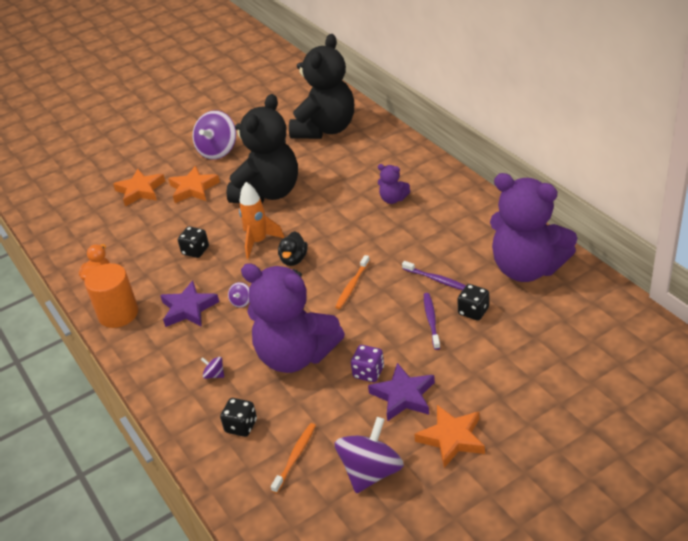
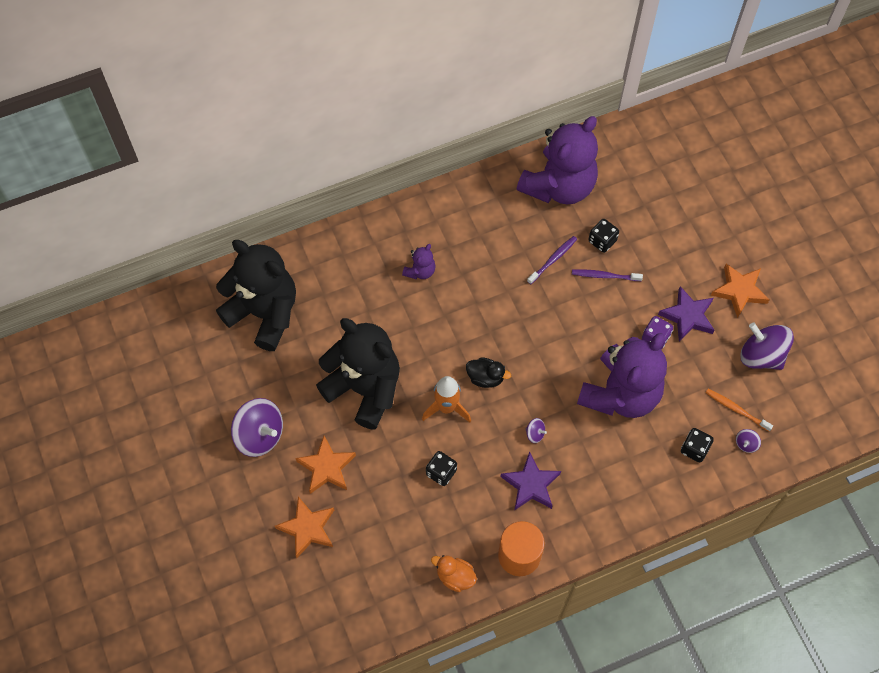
camera: 85 degrees left, 25 degrees up
(214, 375) = (628, 466): purple spinning top -> purple spinning top (746, 444)
(352, 286) = (541, 331): orange toothbrush -> none

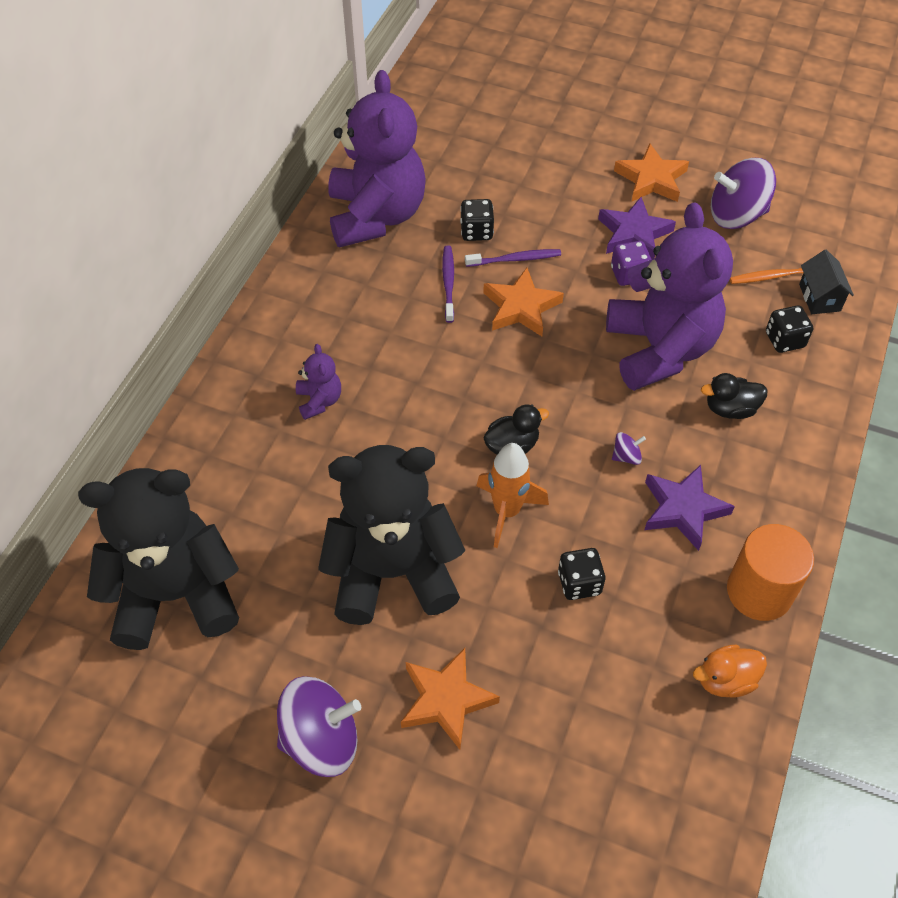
camera: 45 degrees left, 10 degrees down
(307, 528) = (503, 794): orange star -> orange star (521, 307)
(604, 276) = (515, 259): purple toothbrush -> purple toothbrush turned 150 degrees counterclockwise
(617, 458) = (730, 409): none -> black duck
(746, 444) = (819, 297): purple spinning top -> black house

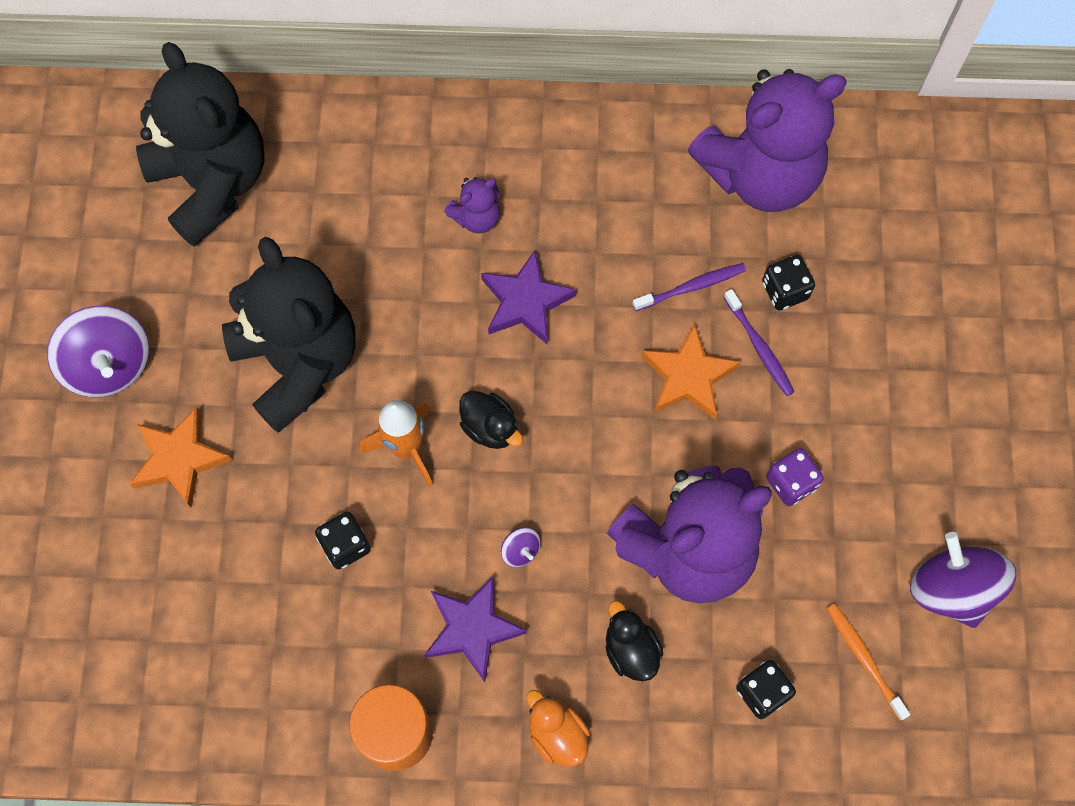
camera: 70 degrees right, 15 degrees up
(634, 234) = (861, 471): purple star -> purple star (525, 302)
(651, 179) = (968, 467): orange star -> none
(725, 680) = (281, 719): orange duck -> orange duck (557, 734)
(819, 297) = (851, 723): black house -> none

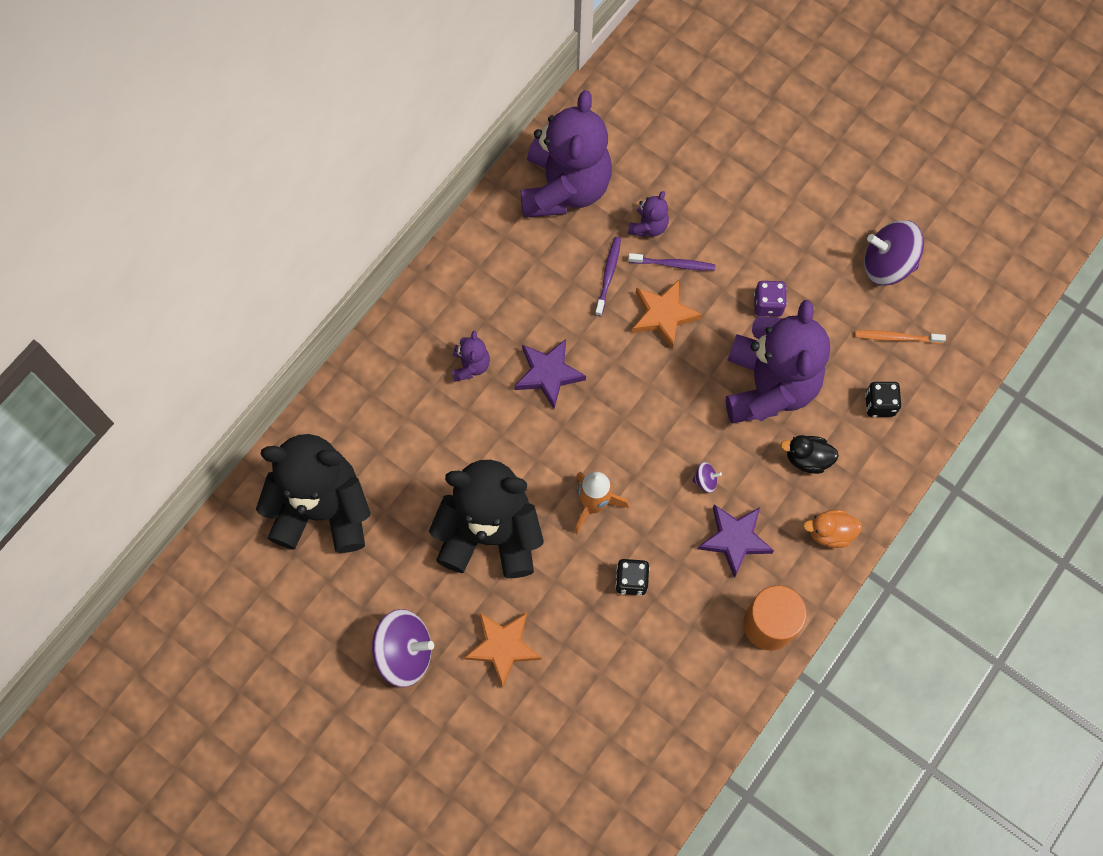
camera: 55 degrees left, 0 degrees up
(490, 427) = (615, 447): black duck -> none
(785, 290) = (648, 226): black dice -> purple teddy bear

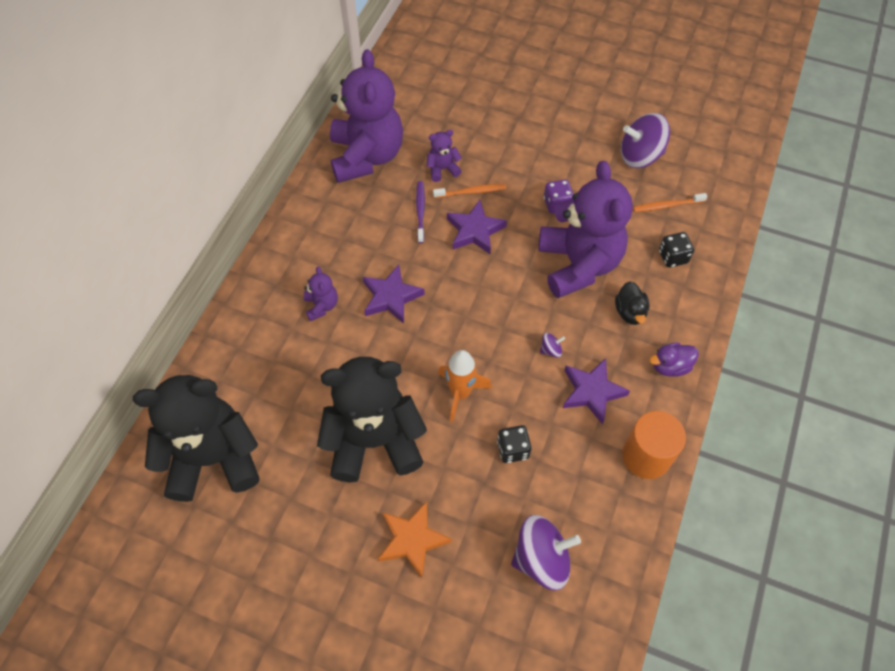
camera: 15 degrees left, 10 degrees down
(405, 653) = (320, 570): purple spinning top -> purple spinning top (541, 559)
(648, 226) = (442, 169): purple teddy bear -> purple teddy bear turned 120 degrees counterclockwise
(663, 315) = (475, 230): orange star -> purple star
(674, 264) = (471, 192): purple toothbrush -> orange toothbrush
(807, 459) = (630, 312): black duck -> black duck turned 90 degrees counterclockwise
(830, 532) = (670, 366): orange duck -> purple duck

